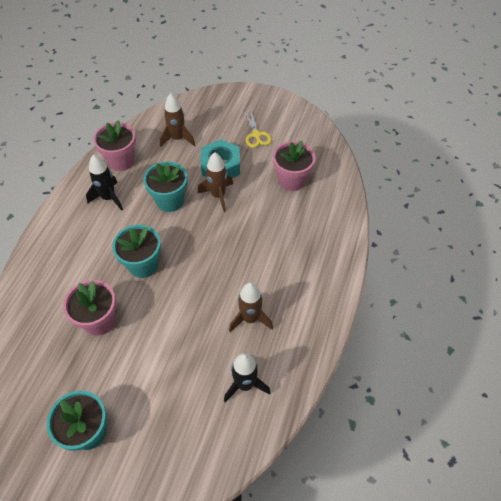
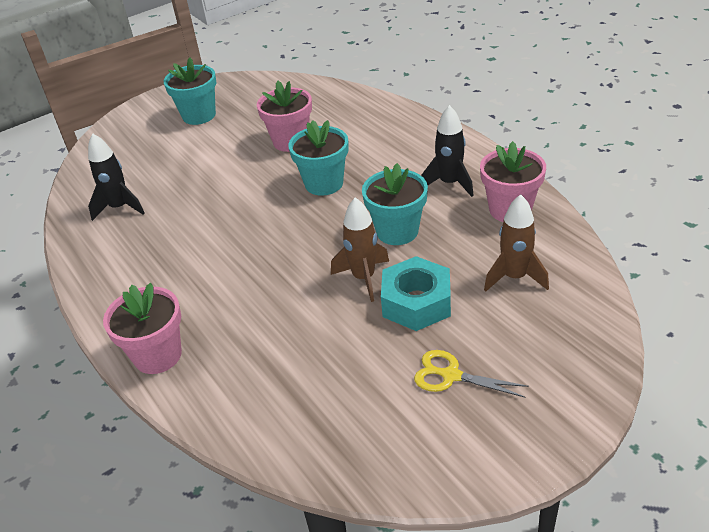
camera: 130 degrees right, 15 degrees down
(250, 318) = (173, 237): brown rocket -> none
(291, 180) = (316, 371): pink flower pot -> pink flower pot (158, 355)

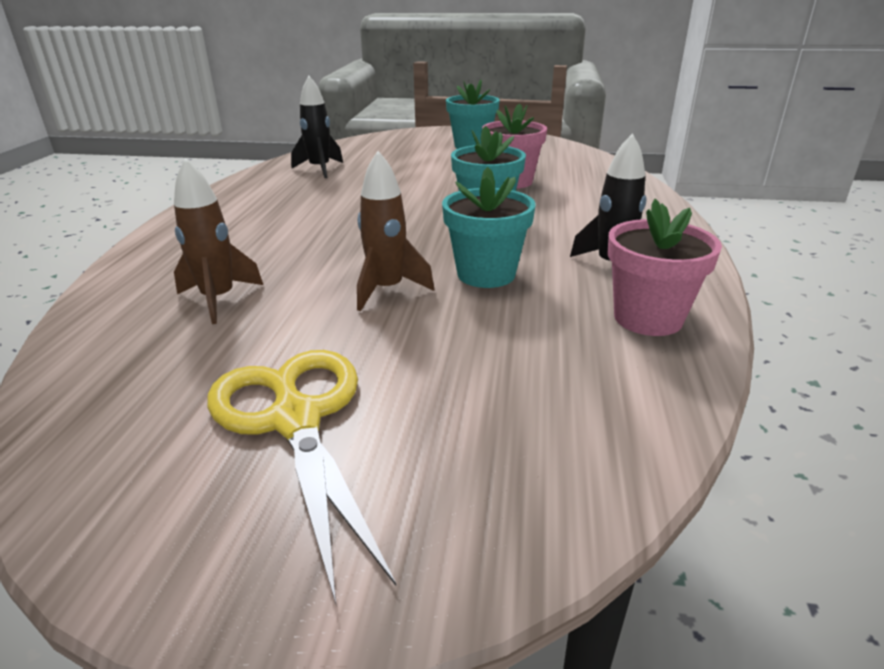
camera: 40 degrees right, 10 degrees down
(158, 355) = (156, 252): pink flower pot -> none
(416, 302) = (394, 335): turquoise nut -> none
(451, 375) = (296, 420): yellow scissors -> yellow scissors, size x1.78
(514, 277) = (540, 379): brown rocket -> brown rocket (219, 299)

